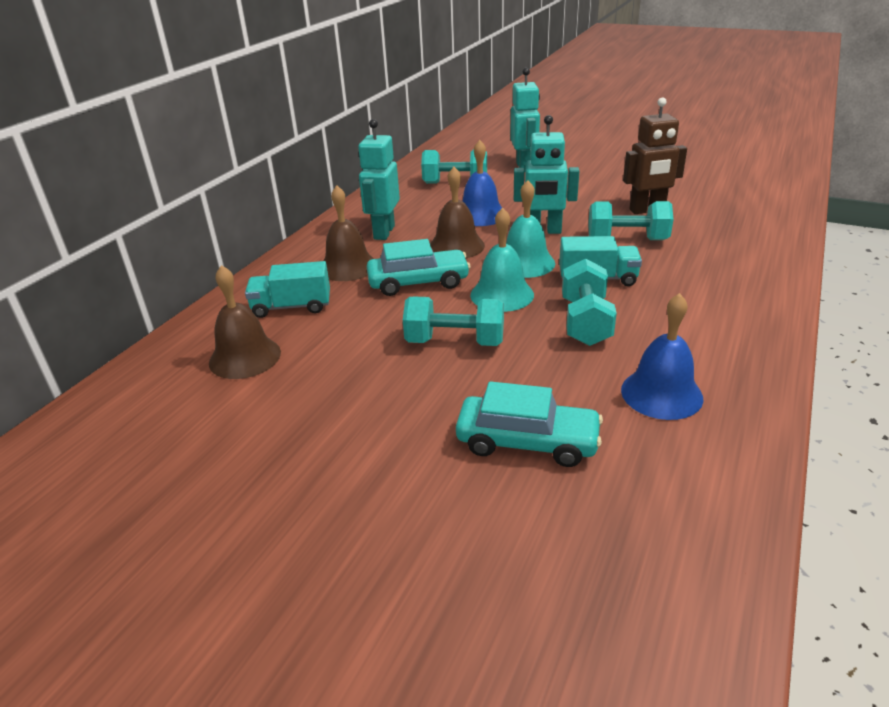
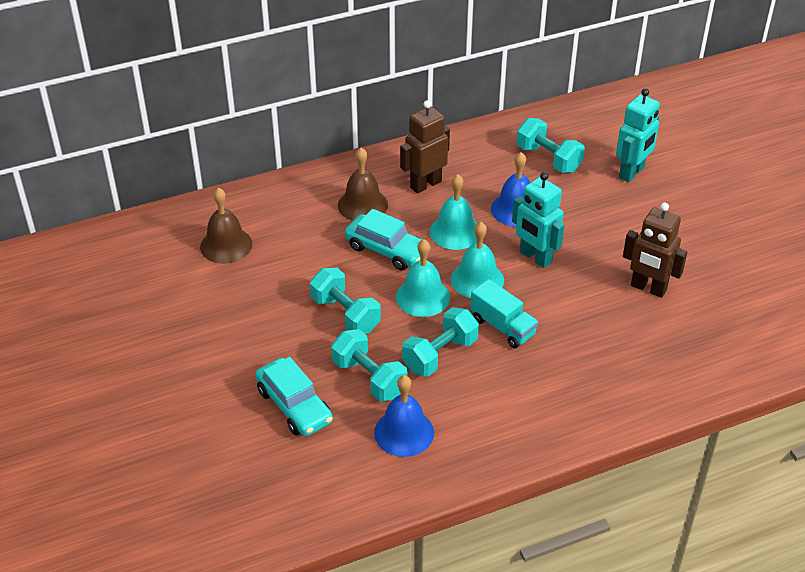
camera: 40 degrees right, 10 degrees up
(292, 307) = (291, 220): turquoise truck -> none
(383, 232) = (425, 184): turquoise robot -> brown robot
(456, 246) = (455, 231): brown bell -> turquoise bell
(627, 240) = (581, 307): turquoise dumbbell -> turquoise dumbbell (369, 378)

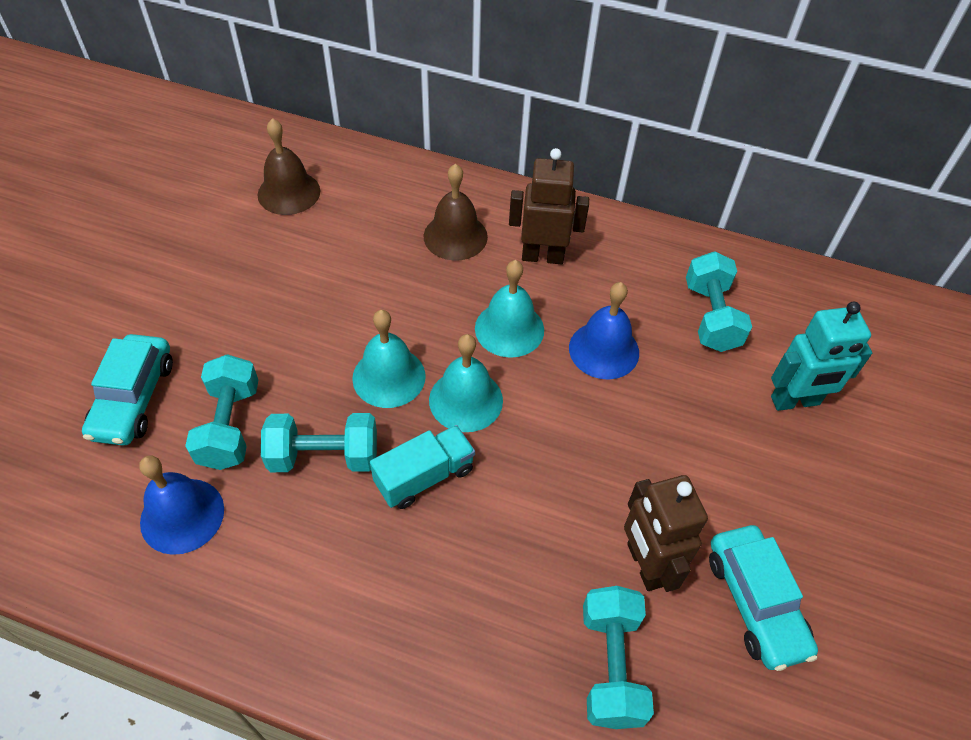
camera: 40 degrees right, 10 degrees up
(345, 314) = (297, 339): turquoise dumbbell -> turquoise dumbbell (611, 665)
(387, 250) = (418, 300): turquoise car -> turquoise car (755, 602)
(502, 327) = (424, 476): turquoise truck -> turquoise truck turned 120 degrees counterclockwise
(535, 257) = (558, 422): turquoise robot -> none

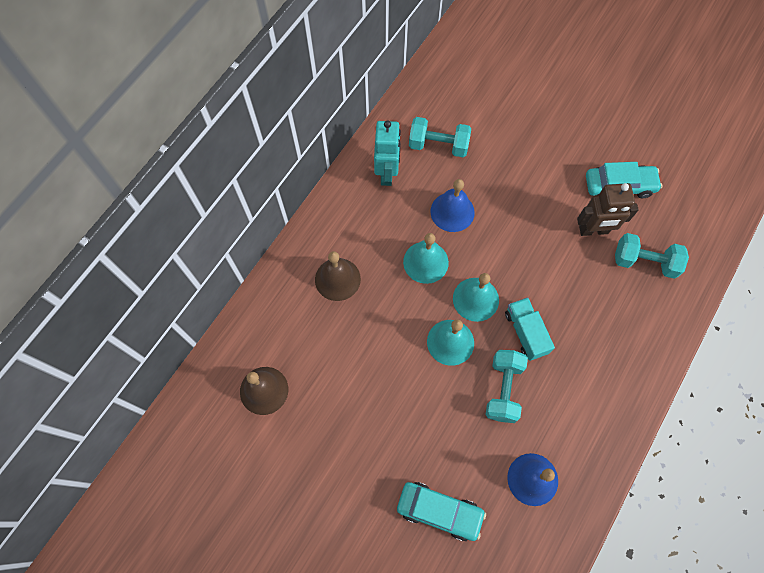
camera: 75 degrees left, 15 degrees up
(230, 426) = (472, 446): turquoise dumbbell -> none
(542, 256) = (368, 227): brown robot -> none
(795, 401) = (505, 124): turquoise robot -> turquoise robot (387, 173)

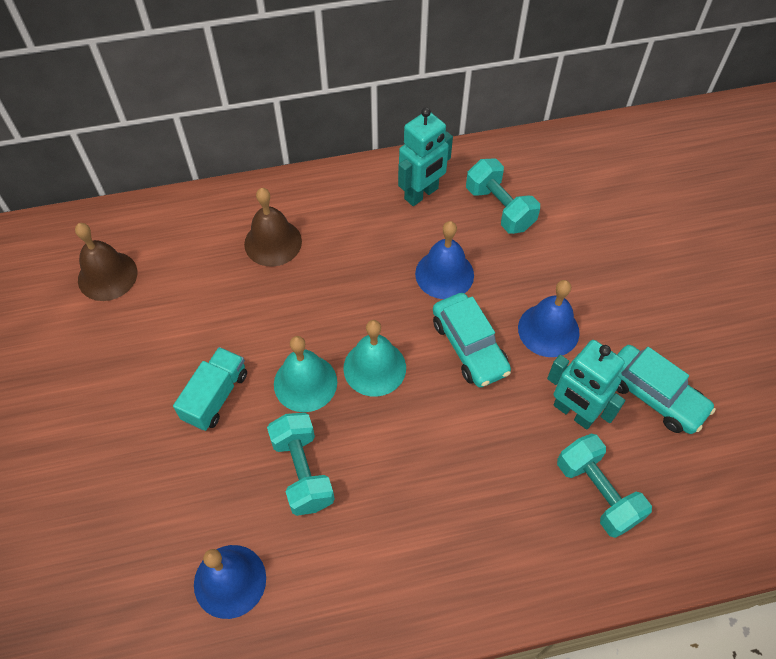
camera: 45 degrees right, 10 degrees down
(425, 262) = (367, 295): turquoise bell -> none
(439, 511) = (115, 518): turquoise car -> turquoise car (469, 346)
(503, 389) = (303, 471): turquoise dumbbell -> turquoise dumbbell turned 75 degrees counterclockwise
(525, 332) = (386, 442): turquoise truck -> turquoise truck (215, 396)
(536, 196) = (548, 330): none -> blue bell
(593, 230) = (573, 412): brown robot -> turquoise robot

